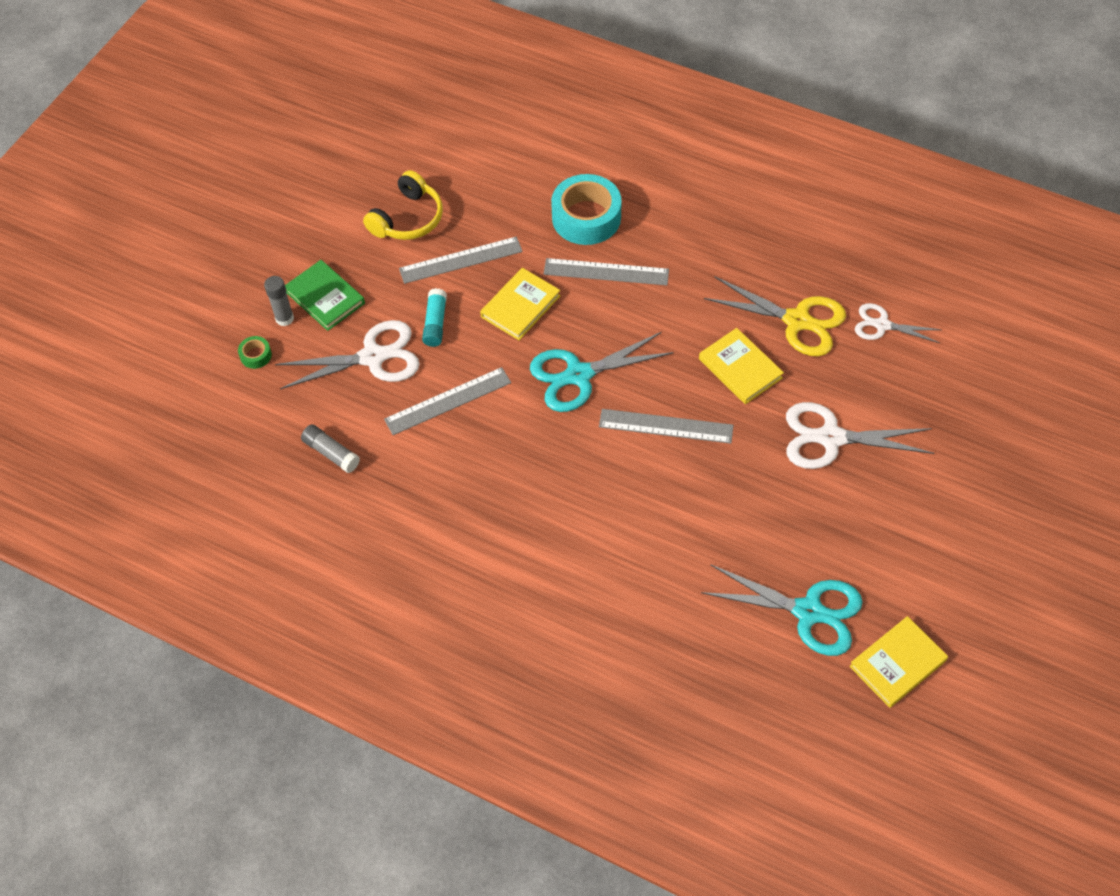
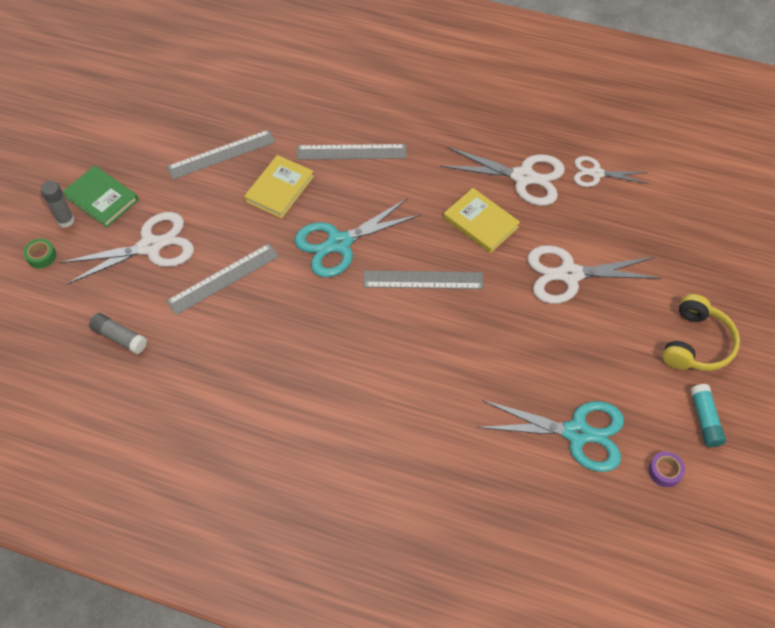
camera: 10 degrees left, 0 degrees up
(408, 219) = (170, 123): yellow headphones -> yellow headphones (696, 343)
(435, 323) = (204, 211): turquoise glue stick -> turquoise glue stick (705, 419)
(586, 217) = (328, 108): turquoise tape -> none
(797, 321) = (523, 177): yellow scissors -> white scissors
(897, 664) = (665, 471): yellow book -> purple tape

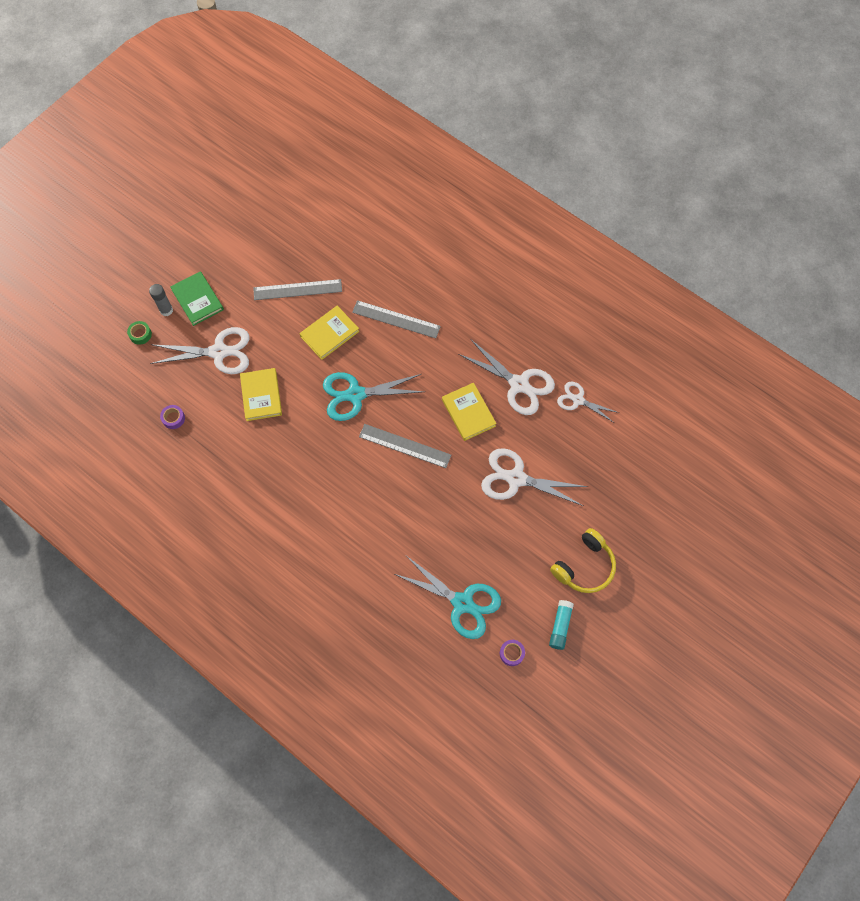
camera: 20 degrees right, 10 degrees up
(120, 337) = (173, 418): grey glue stick -> purple tape
(223, 278) = (261, 395): grey ruler -> yellow book

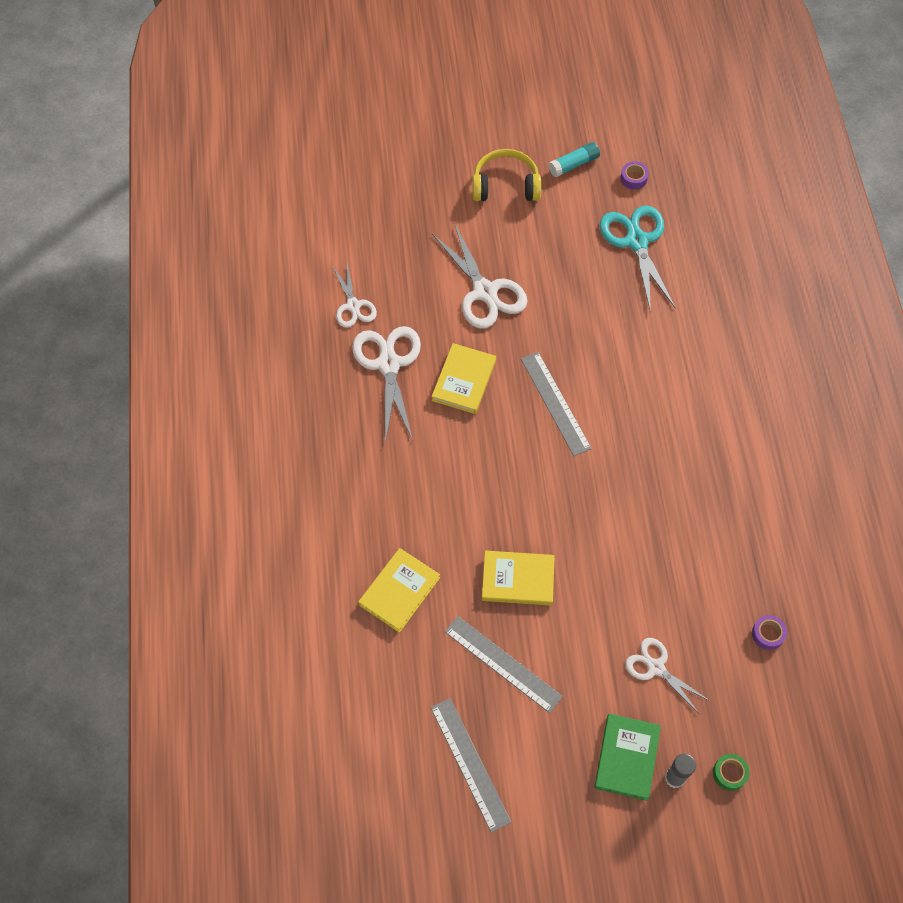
camera: 135 degrees left, 5 degrees down
(219, 352) = (656, 667): white scissors -> white scissors, size x0.60
(261, 395) = (651, 576): yellow book -> yellow book (399, 591)
(355, 395) = (554, 491): turquoise scissors -> none
(396, 319) = (433, 533): grey ruler -> grey ruler (469, 764)

